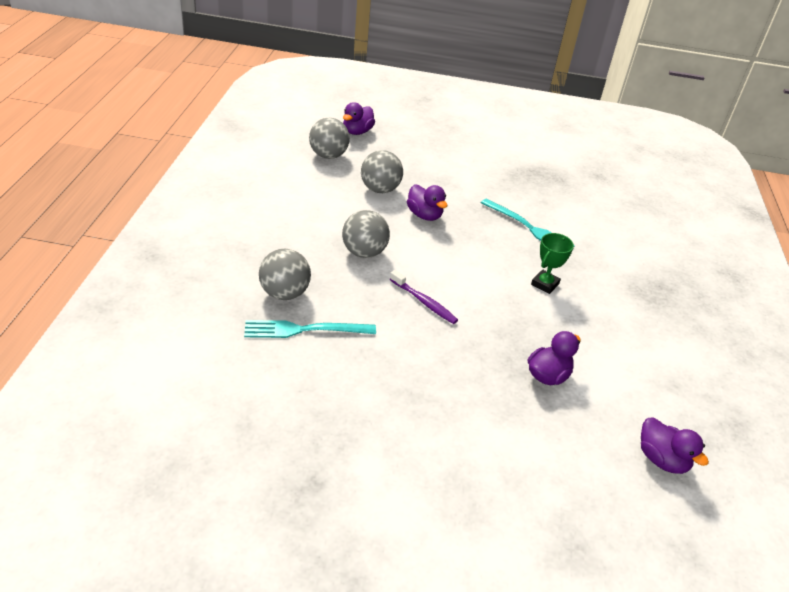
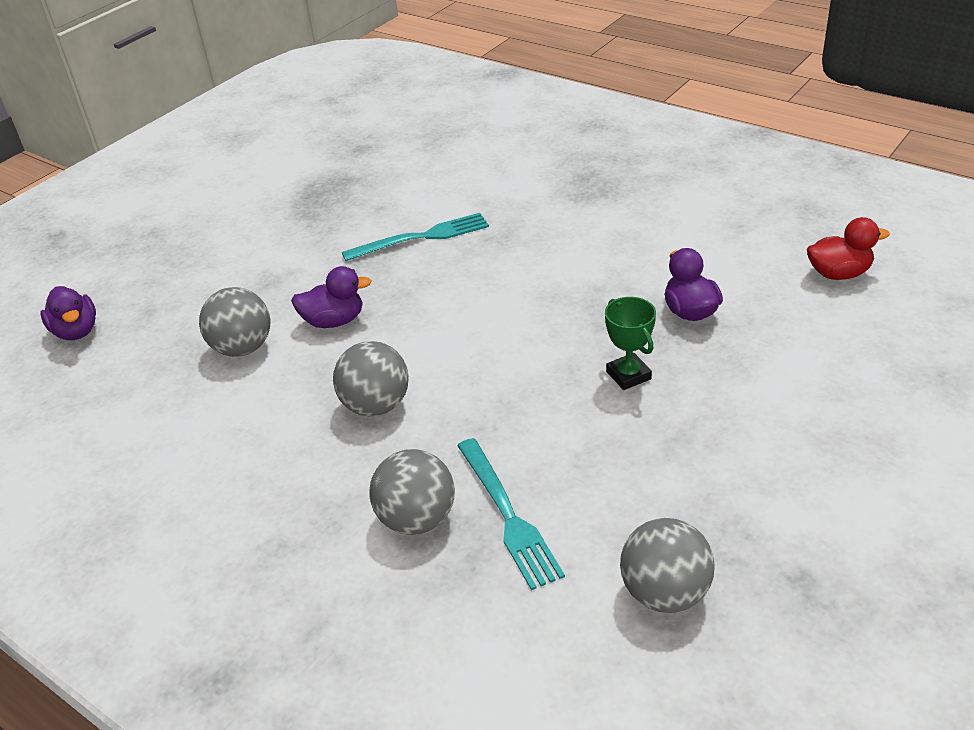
camera: 55 degrees left, 0 degrees up
(304, 330) = (508, 516): turquoise fork -> turquoise fork turned 45 degrees counterclockwise
(328, 155) = (111, 381): grey ball -> grey ball (665, 593)
(424, 302) = (512, 376): purple toothbrush -> none
(545, 284) = (534, 261): green trophy -> green trophy (628, 375)
(662, 459) = (838, 274): purple duck -> red duck

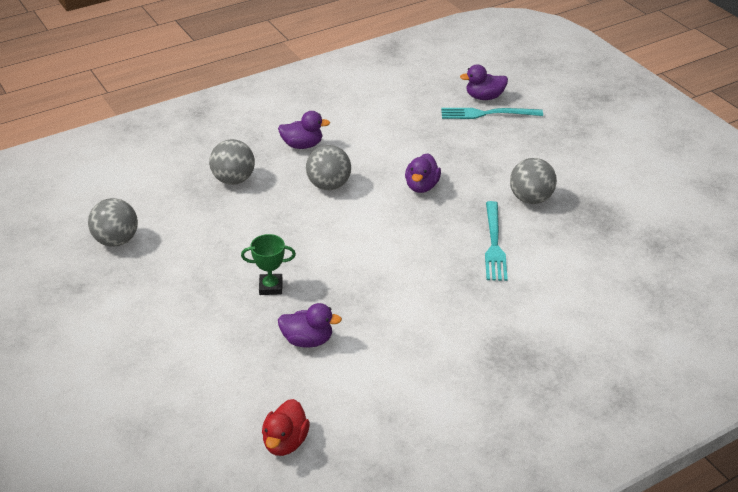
camera: 110 degrees right, 0 degrees up
(242, 348) = (421, 149): grey ball -> grey ball (530, 199)
(279, 476) = (302, 145): none -> purple duck
(508, 516) = (208, 208): turquoise fork -> turquoise fork (487, 114)

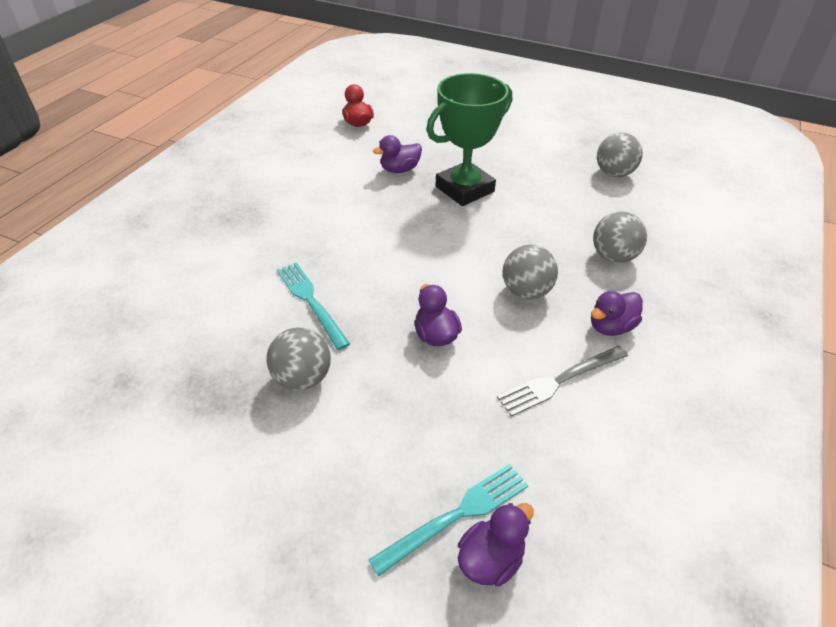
camera: 145 degrees right, 5 degrees up
(271, 287) = (464, 189): green trophy -> green trophy, size x2.14
(371, 136) = (560, 381): none -> grey fork

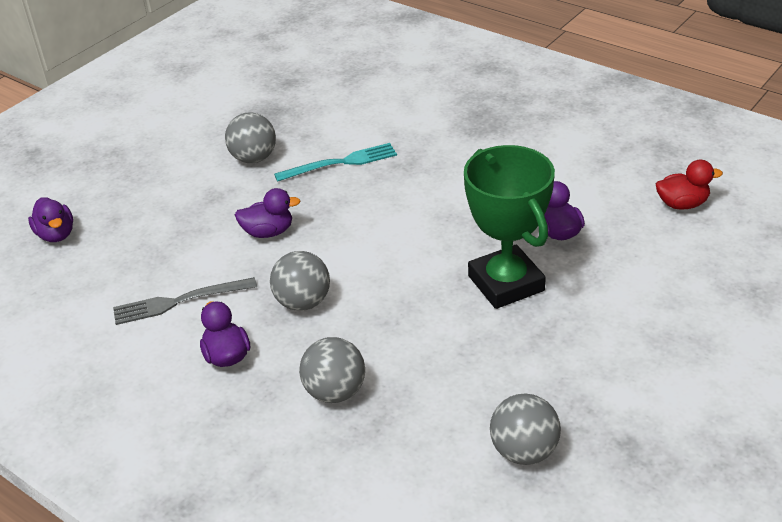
camera: 105 degrees right, 5 degrees down
(456, 515) = (95, 223): turquoise fork -> none
(560, 381) = (179, 301): grey fork -> grey fork turned 90 degrees counterclockwise

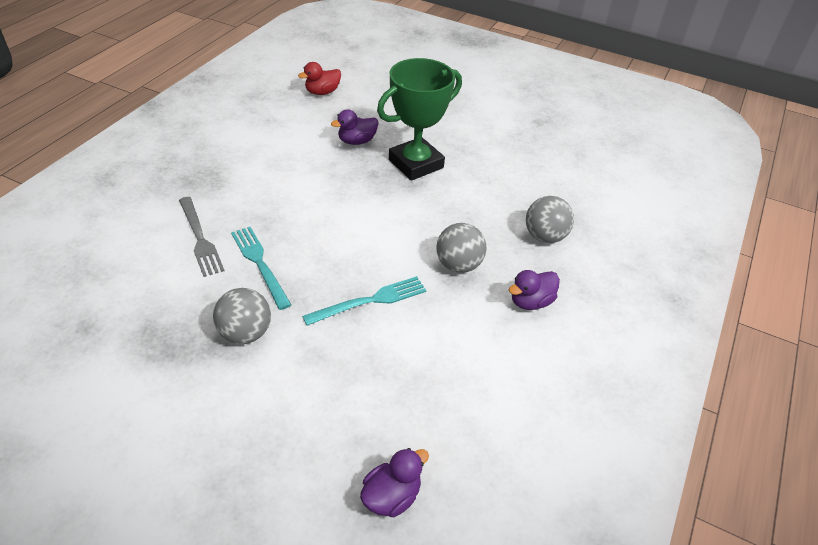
camera: 105 degrees left, 5 degrees up
(179, 301) = (476, 348): grey fork -> grey fork (200, 238)
(268, 232) = (370, 301): purple duck -> turquoise fork
(524, 451) = (560, 156): grey ball -> none
(682, 204) = (322, 92): red duck -> red duck turned 105 degrees counterclockwise

